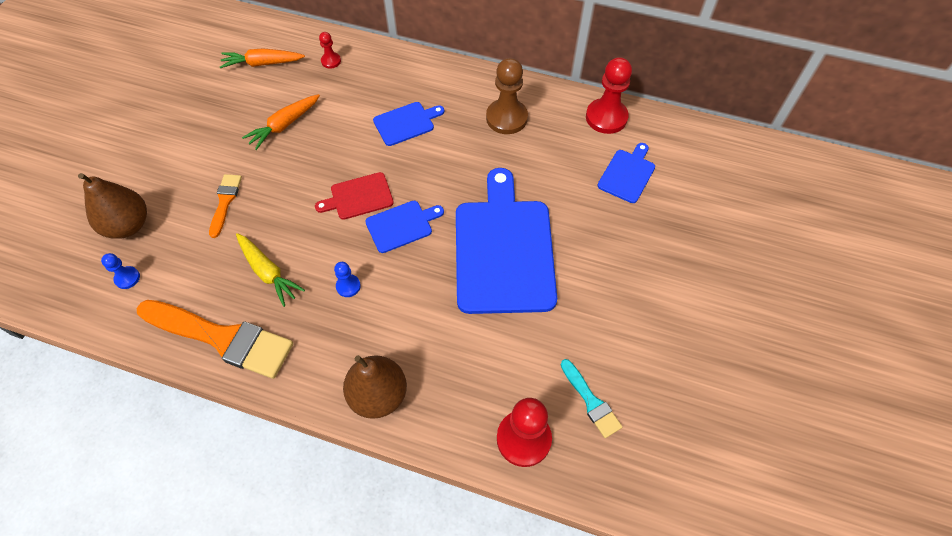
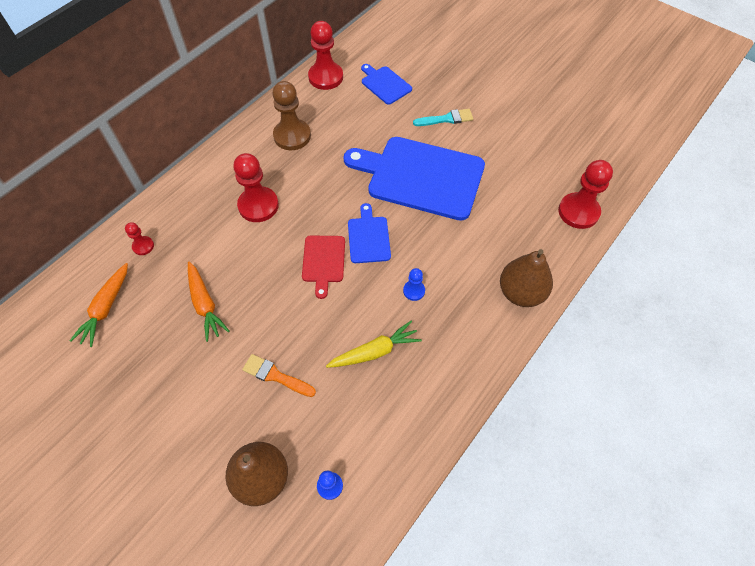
camera: 70 degrees left, 0 degrees up
(222, 338) = (431, 403): orange brush -> none
(406, 123) = (258, 205): blue cutting board -> red pawn
(591, 401) = (560, 166): turquoise brush -> turquoise brush (446, 119)

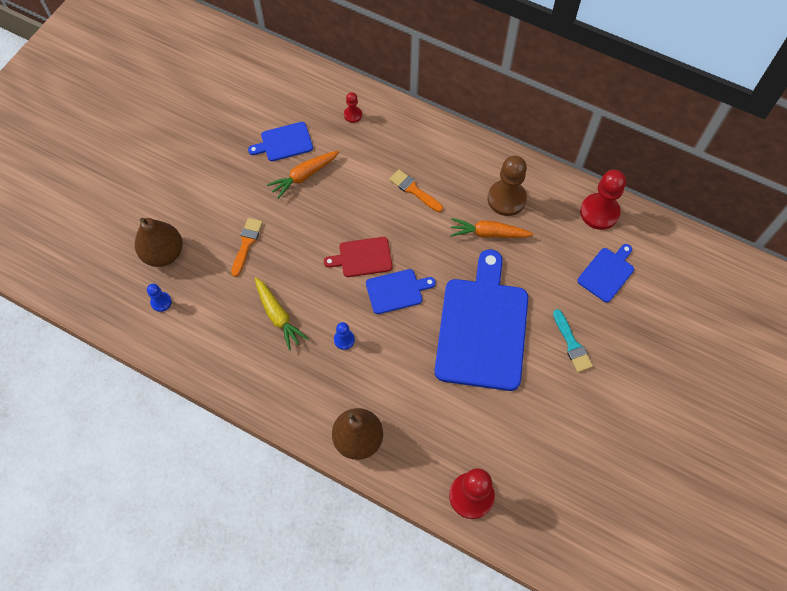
camera: 80 degrees right, 5 degrees up
(106, 308) = (290, 108): orange carrot -> orange carrot (488, 233)
(151, 320) = (284, 142): none -> blue cutting board
(258, 205) = (414, 190): red pawn -> orange brush

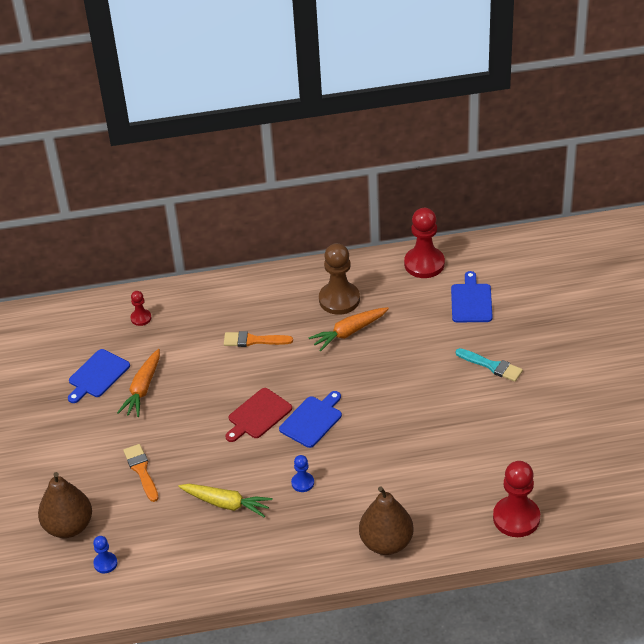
camera: 35 degrees left, 20 degrees down
(482, 328) = (410, 400): blue cutting board -> none

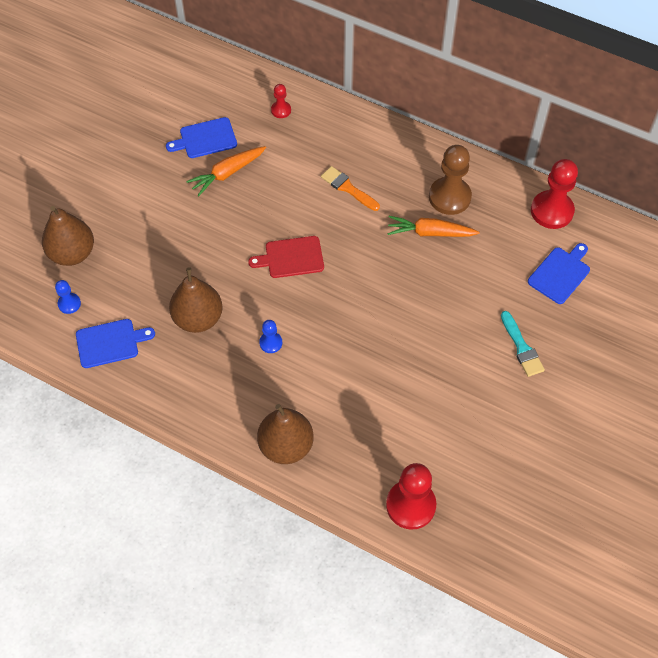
camera: 35 degrees right, 15 degrees up
(141, 470) = (163, 243): orange brush -> none
(226, 504) = (198, 318): yellow carrot -> brown pear
(312, 420) = (329, 292): blue cutting board -> blue cutting board (110, 343)

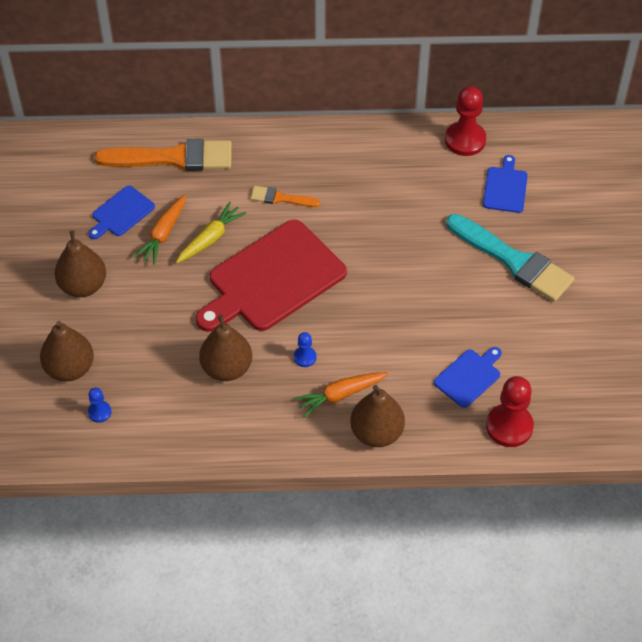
camera: 30 degrees left, 5 degrees down
(110, 343) = (162, 426): blue cutting board -> blue cutting board (469, 376)
(132, 187) = (83, 286): none -> brown pear
(263, 196) = (210, 238): none -> yellow carrot
(281, 110) = (173, 158): red pawn -> orange brush
(291, 257) = (272, 279): red cutting board -> red cutting board, size x2.12
(430, 233) = (377, 203): orange carrot -> orange carrot (340, 395)
(449, 197) = (373, 166): brown pawn -> none
(522, 347) = (514, 261): turquoise brush -> turquoise brush, size x2.00

